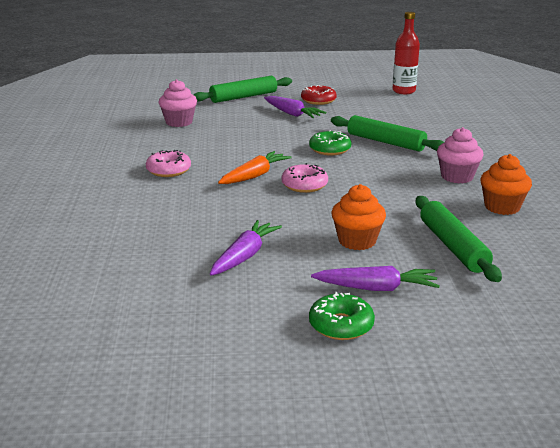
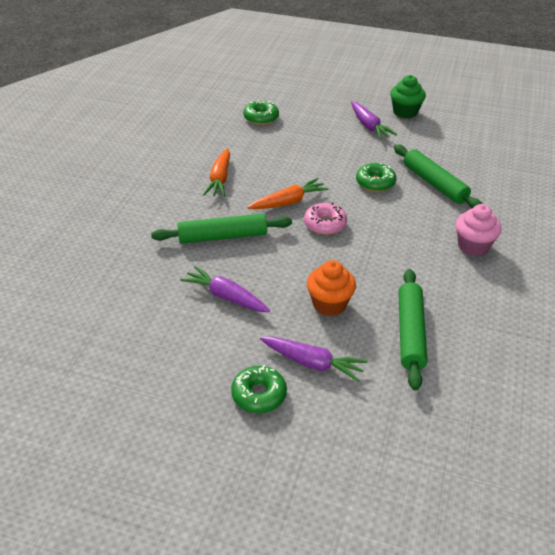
camera: 20 degrees right, 15 degrees up
(168, 170) = (220, 179): pink donut -> orange carrot
(179, 122) = (261, 118): pink cupcake -> green donut
(244, 97) = (337, 94): green rolling pin -> green rolling pin (223, 237)
(244, 256) = (226, 297): purple carrot -> purple carrot turned 105 degrees counterclockwise
(318, 100) = (405, 112): red donut -> green cupcake
(403, 91) = (499, 114): red bottle -> none
(502, 207) = (490, 296): orange cupcake -> none

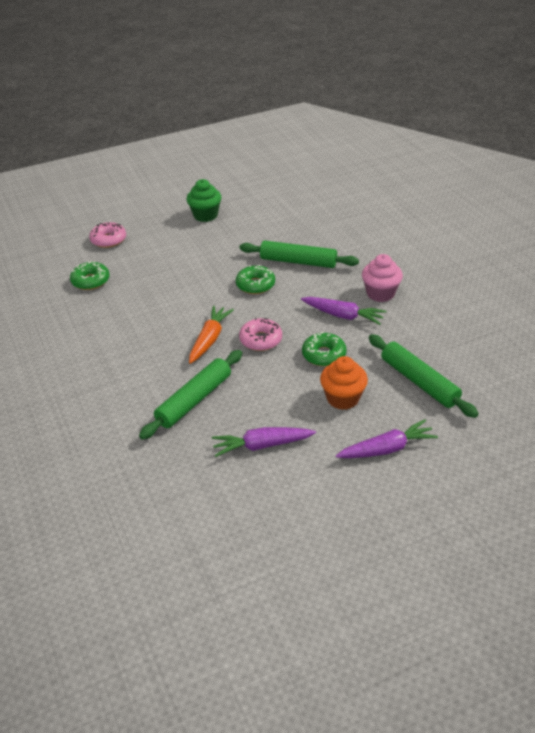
camera: 40 degrees left, 0 degrees up
(220, 179) = (126, 354): orange carrot -> none
(259, 395) = (382, 499): green donut -> green donut (324, 355)
(309, 96) = (108, 240): none -> pink donut
(369, 126) = (192, 241): purple carrot -> purple carrot (342, 315)

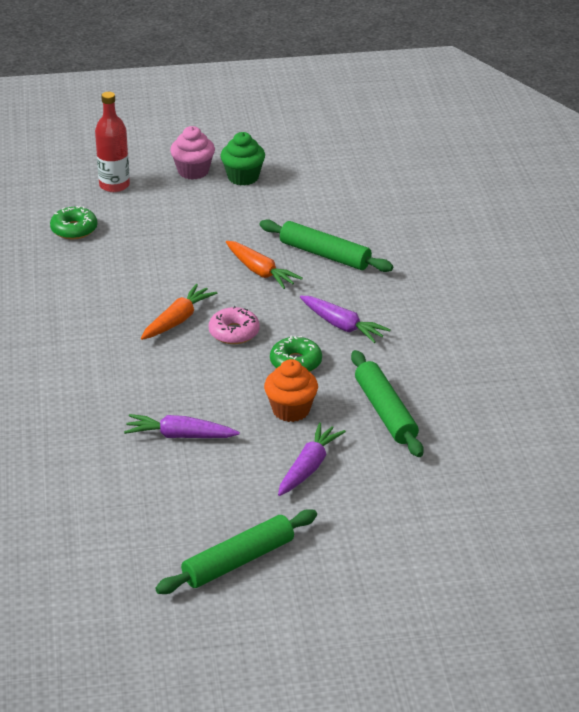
camera: 15 degrees right, 5 degrees down
(108, 240) = (114, 185): pink donut -> red bottle
(194, 400) = (131, 378): green rolling pin -> green rolling pin (238, 561)
(255, 285) = (260, 271): green donut -> orange carrot
(380, 293) = (401, 310): pink cupcake -> pink cupcake (193, 171)
(386, 449) = (308, 467): purple carrot -> purple carrot turned 60 degrees counterclockwise

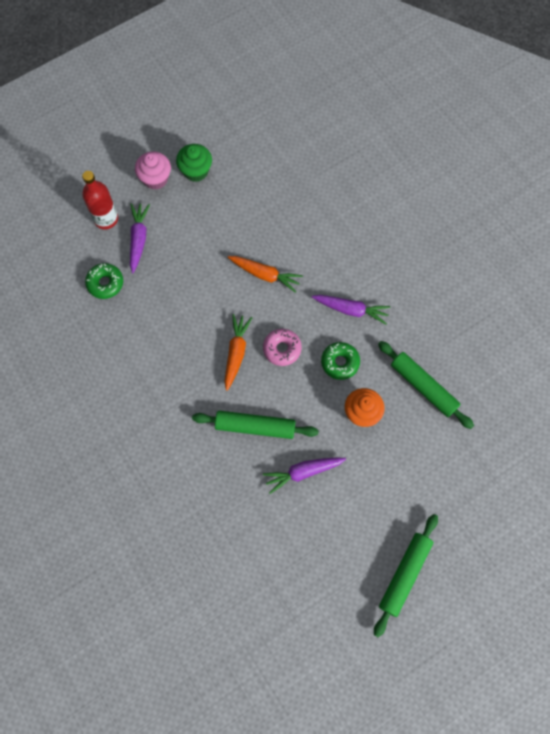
camera: 25 degrees left, 35 degrees up
(308, 467) = (402, 464): purple carrot -> purple carrot (138, 239)
(325, 255) = (300, 237): green rolling pin -> green rolling pin (255, 427)

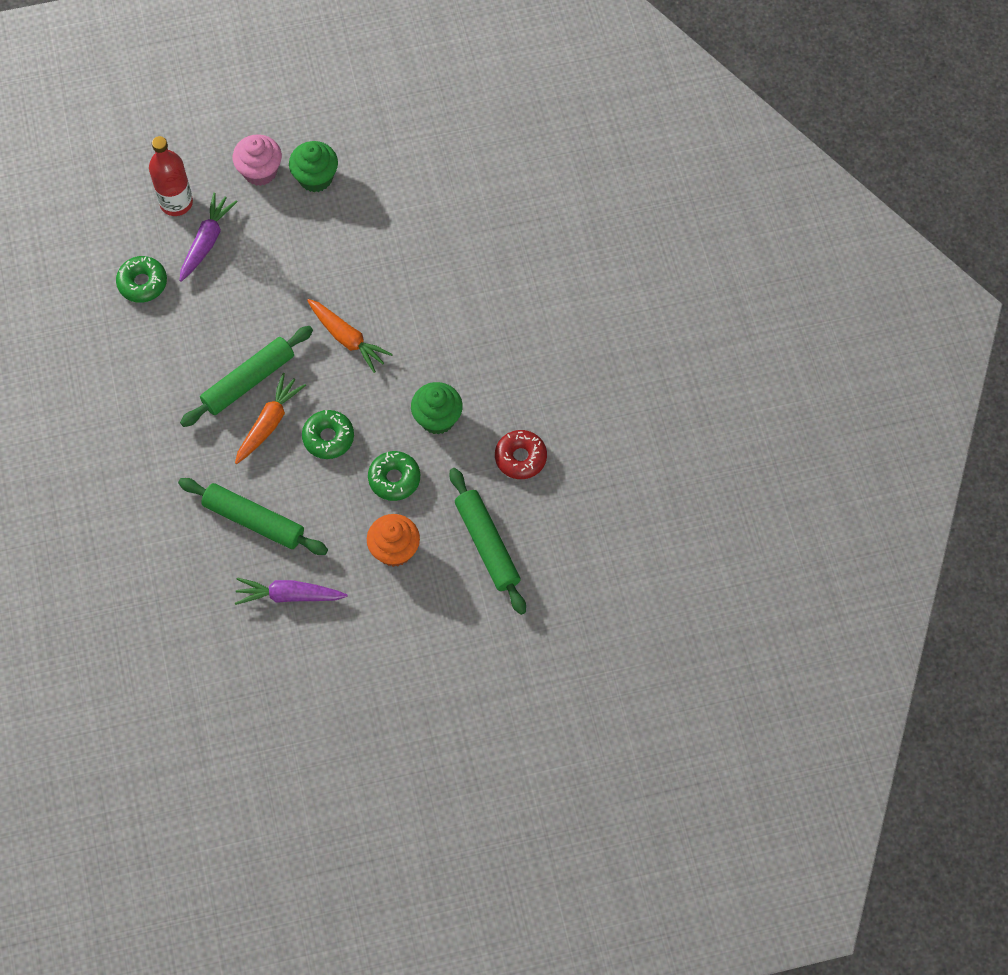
camera: 20 degrees right, 5 degrees down
(282, 349) = (328, 438): pink donut -> green donut
(350, 310) = (437, 418): purple carrot -> green cupcake
(405, 574) = (361, 759): green rolling pin -> green rolling pin (248, 381)
(419, 318) = (520, 458): none -> red donut

